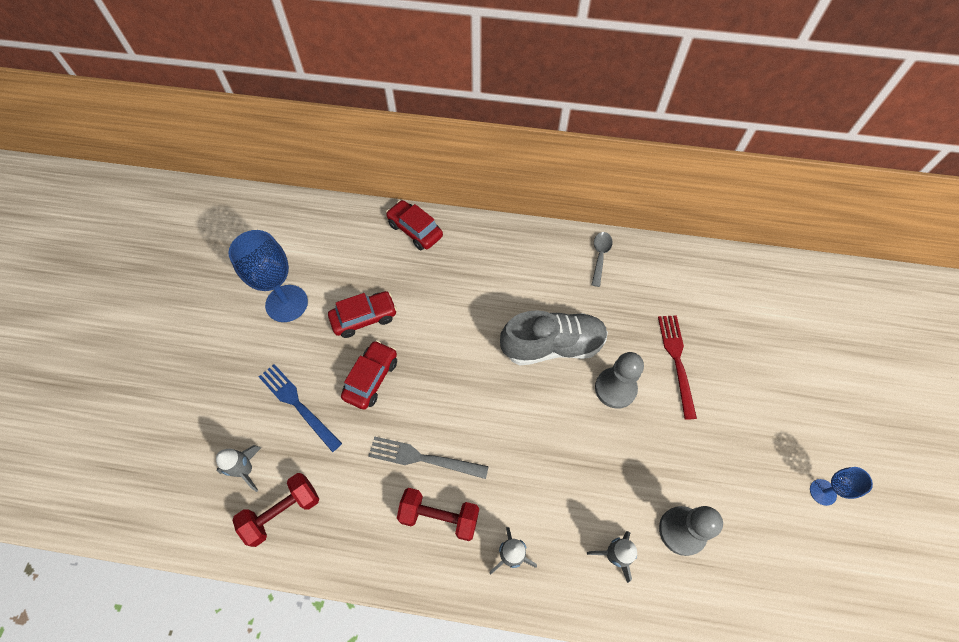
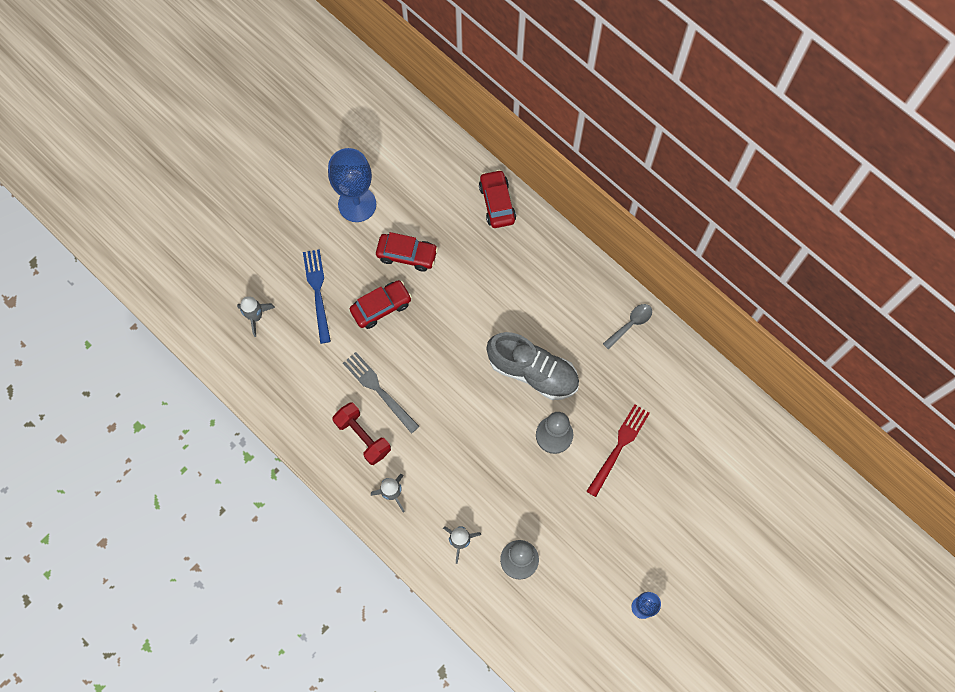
camera: 35 degrees right, 10 degrees up
(282, 512) = (263, 362): red dumbbell -> none

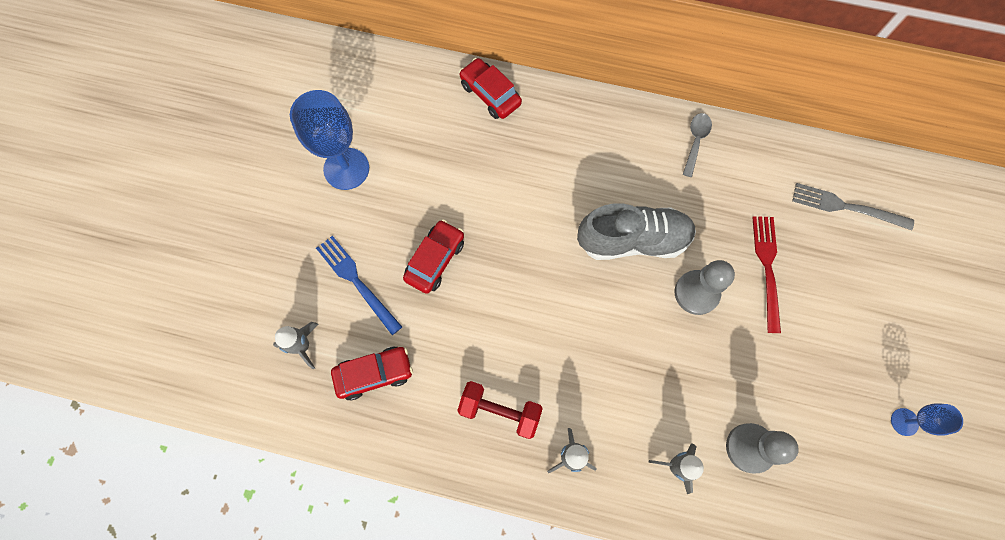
camera: 30 degrees left, 0 degrees up
(378, 389) = (485, 349): grey fork -> grey fork (845, 207)
(407, 255) = (430, 192): red car -> red car (374, 374)

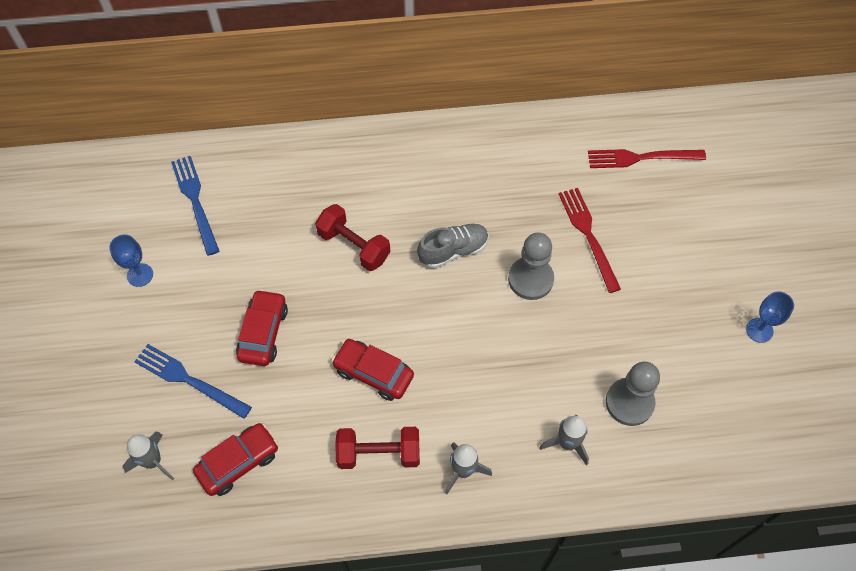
camera: 20 degrees left, 10 degrees down
(346, 169) = (140, 275): blue goblet -> blue goblet, size x0.53
(416, 114) = (195, 200): none -> blue fork
(490, 94) = (264, 159): red car -> red car (373, 373)
(543, 205) = (354, 246): none -> red dumbbell
(633, 240) = (453, 251): grey shoe -> grey shoe, size x0.63
(695, 141) = (481, 142): grey spoon -> none
(845, 207) = (640, 158): grey fork -> red fork

